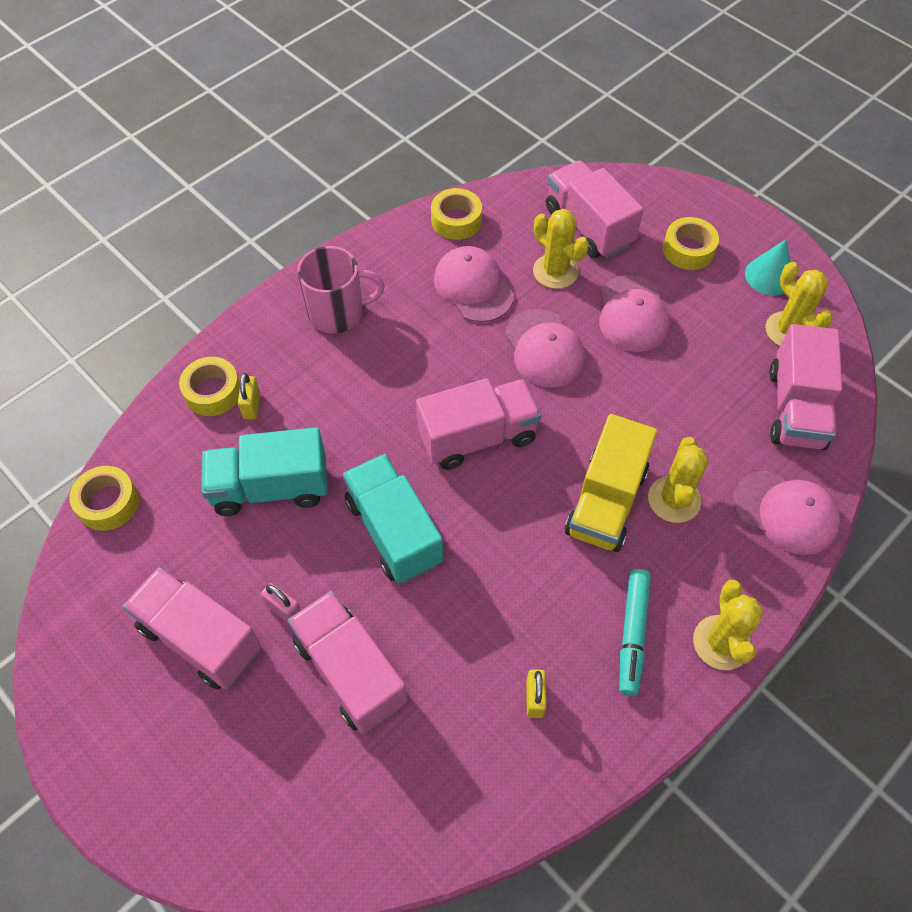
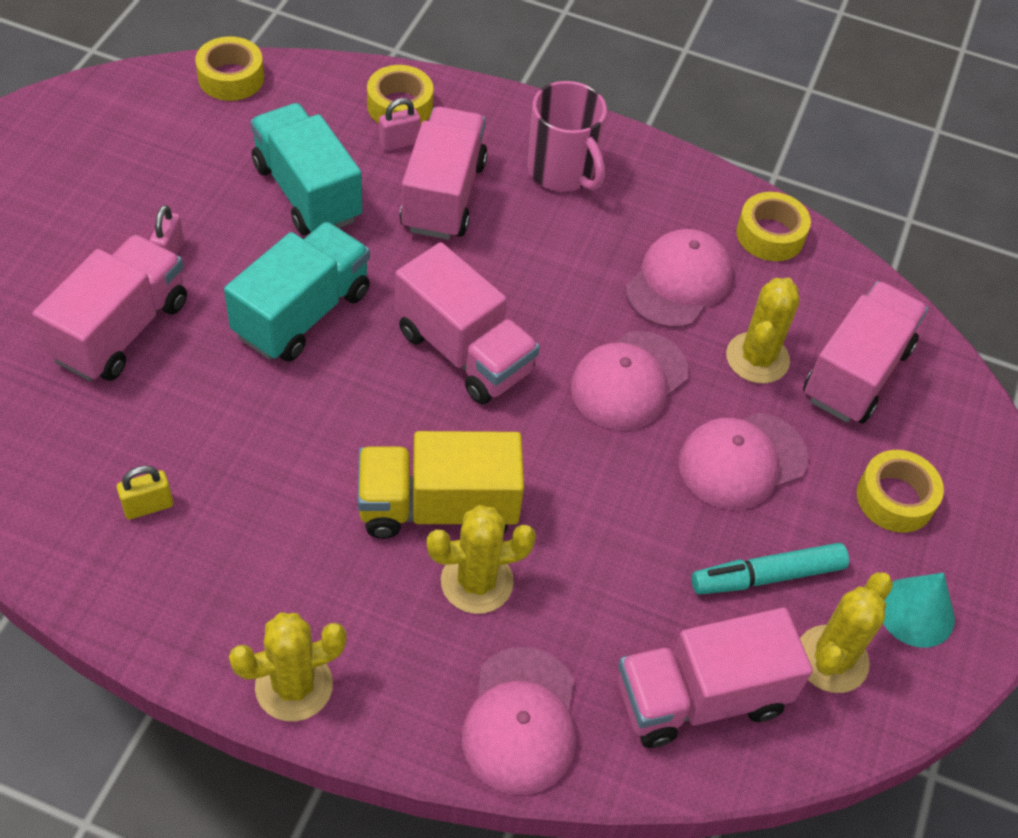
camera: 60 degrees right, 5 degrees down
(200, 638) = (112, 199): pink truck -> pink truck (443, 195)
(252, 406) = (399, 143): yellow padlock -> pink padlock
(632, 634) = (267, 584): turquoise marker -> turquoise marker (767, 576)

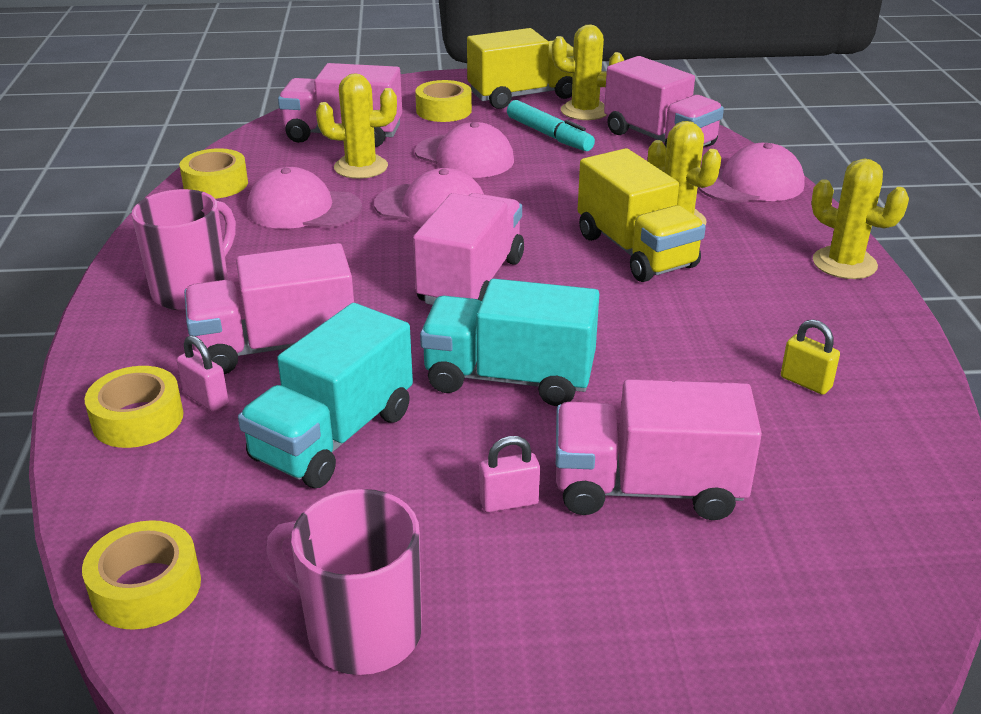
camera: 110 degrees left, 20 degrees down
(124, 149) = (361, 631): none -> pink mug
(916, 612) = (523, 96): turquoise cone -> yellow truck

